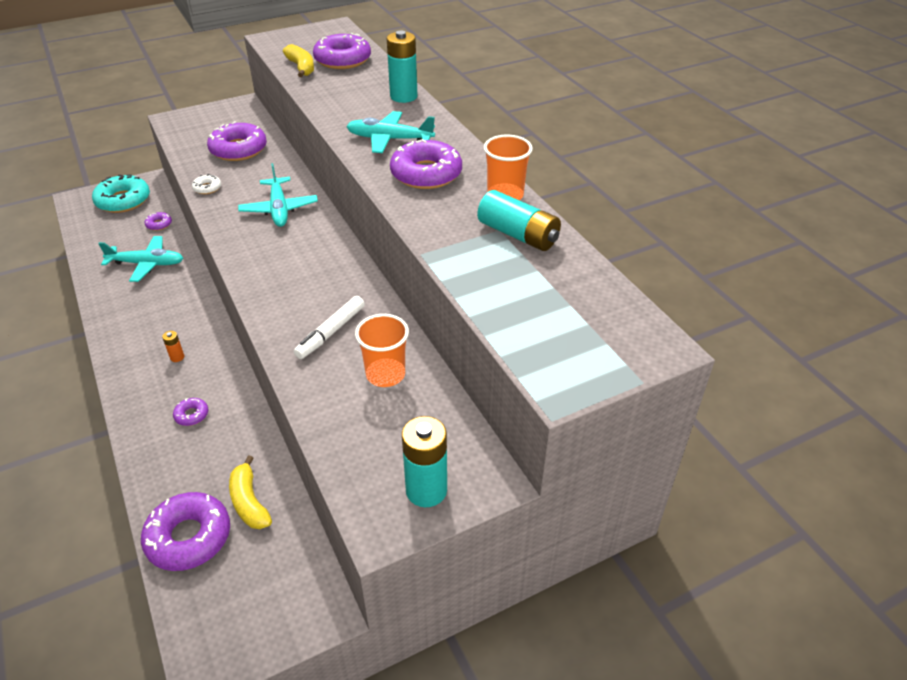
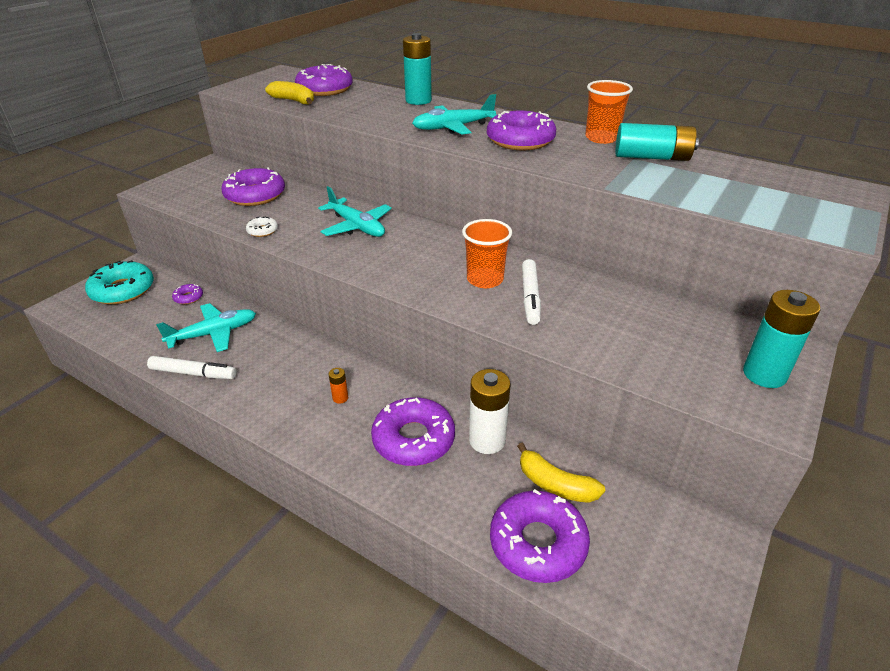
camera: 30 degrees left, 5 degrees down
(105, 292) = (193, 373): none -> white marker
(191, 415) = (413, 439): purple donut -> purple donut, size x2.16
(240, 442) = (487, 440): none -> white battery
(385, 374) = (616, 309): orange cup -> orange cup (485, 279)

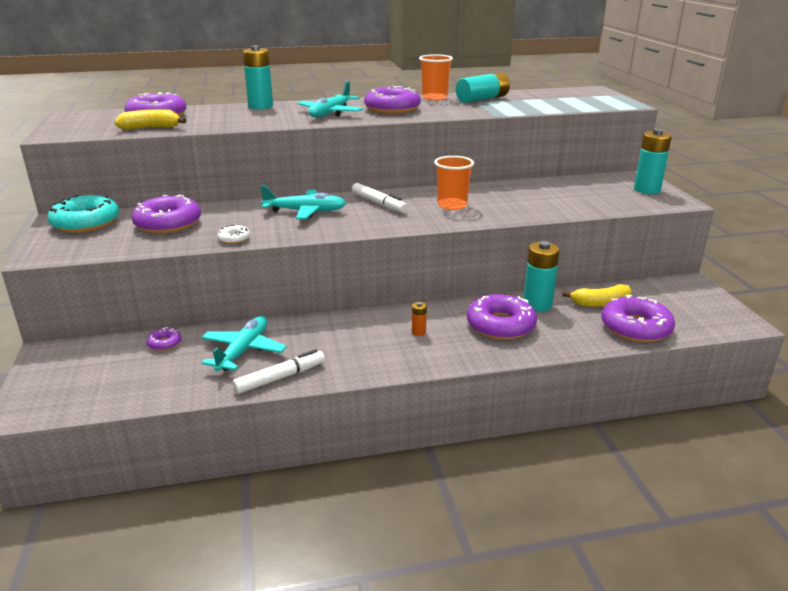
camera: 45 degrees left, 10 degrees down
(123, 290) = (77, 370): turquoise donut -> turquoise donut (86, 223)
(487, 440) = (537, 305): white battery -> turquoise battery
(530, 297) = (493, 203): white marker -> white marker (379, 203)

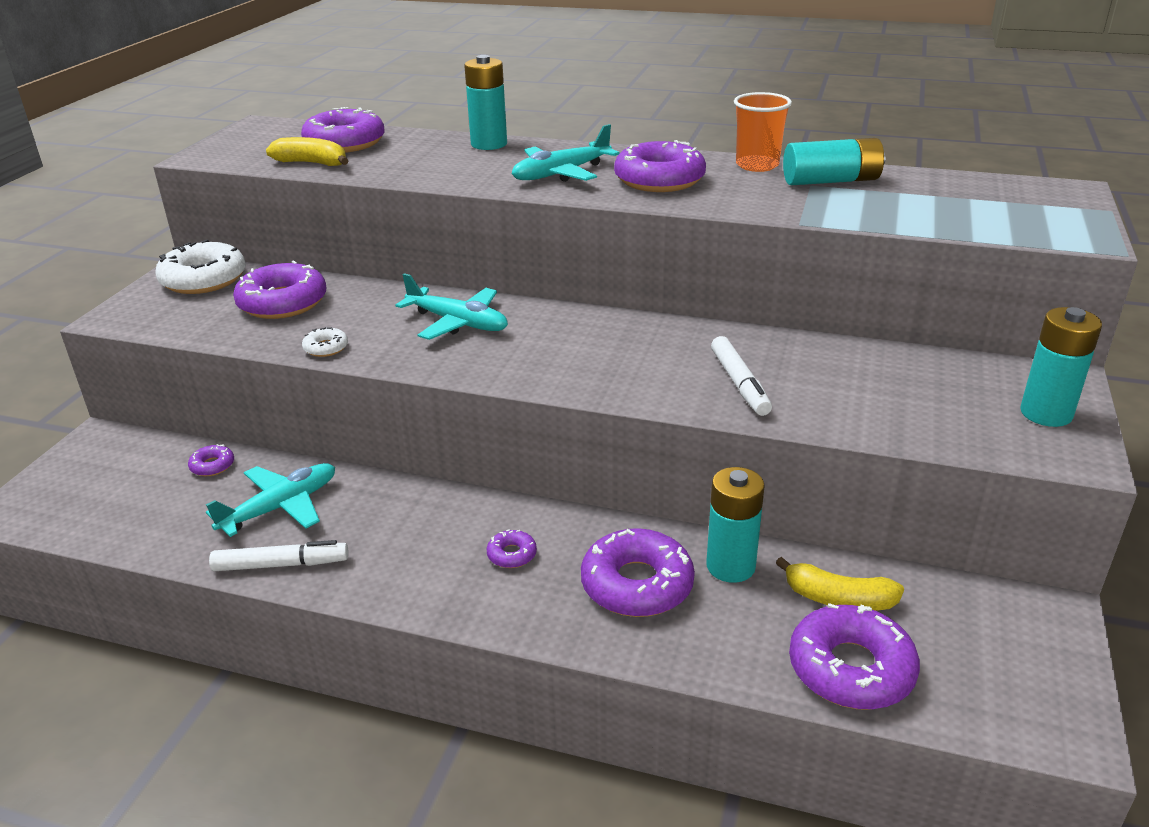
camera: 30 degrees right, 5 degrees up
(86, 223) = (204, 279): turquoise donut -> white donut
(379, 203) = (568, 332): white marker -> white marker (740, 383)
(418, 332) = (512, 554): orange battery -> purple donut
(452, 205) = (668, 362): orange cup -> none

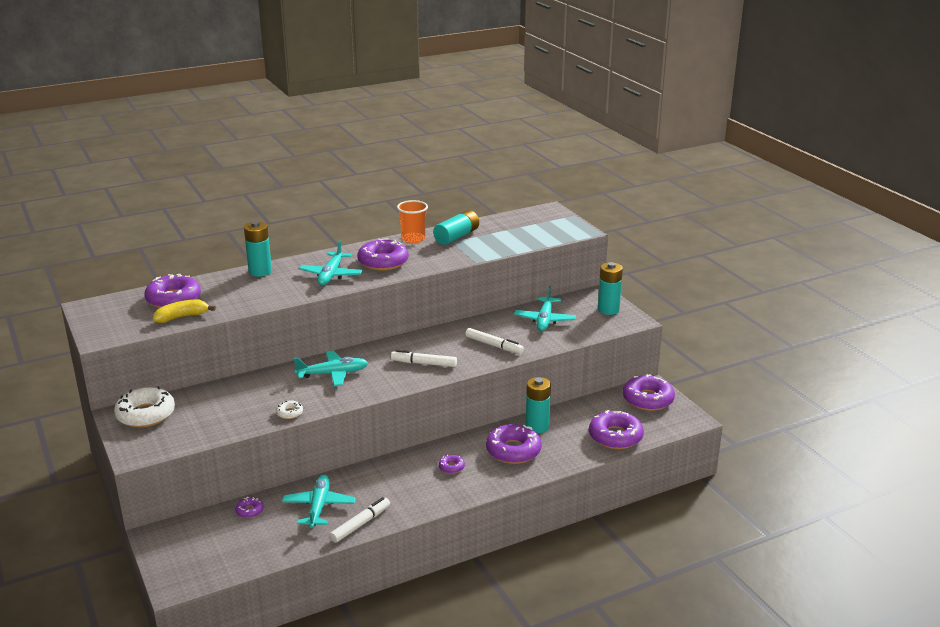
camera: 45 degrees left, 5 degrees down
(282, 303) = (221, 405): purple donut -> purple donut (648, 399)
(592, 363) = (424, 363): none -> white marker
(838, 599) = (585, 418): yellow banana -> none
(891, 380) = (545, 320): none -> turquoise plane

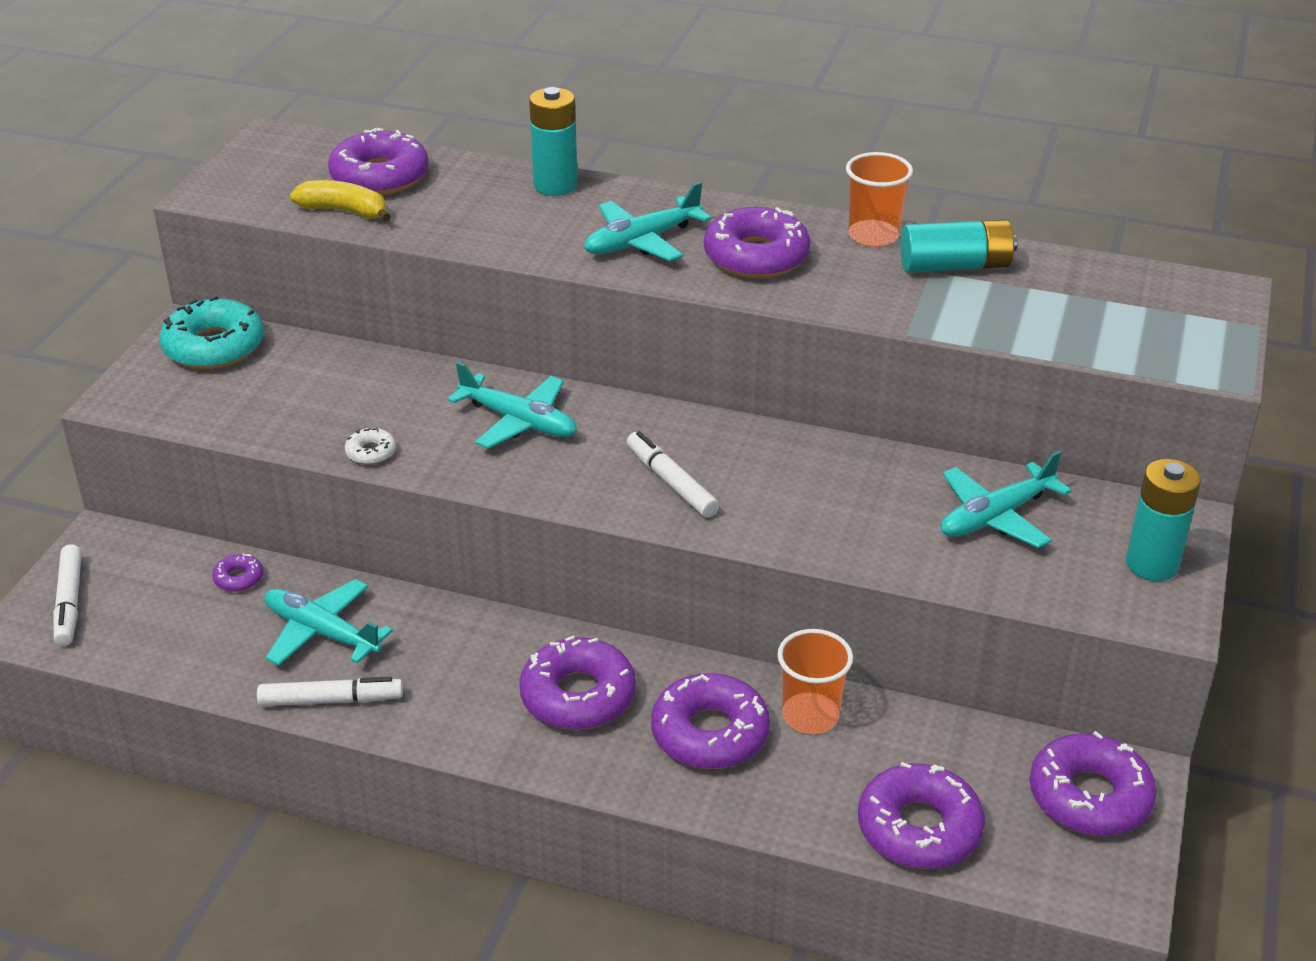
camera: 45 degrees right, 10 degrees up
(146, 414) = (214, 346): white donut -> turquoise donut
(319, 506) = (322, 632): turquoise plane -> turquoise plane turned 105 degrees counterclockwise
(451, 467) = (578, 696): purple donut -> purple donut, size x2.16
(494, 345) = (831, 515): white marker -> white marker (70, 602)
(537, 427) = (810, 716): turquoise battery -> orange cup

